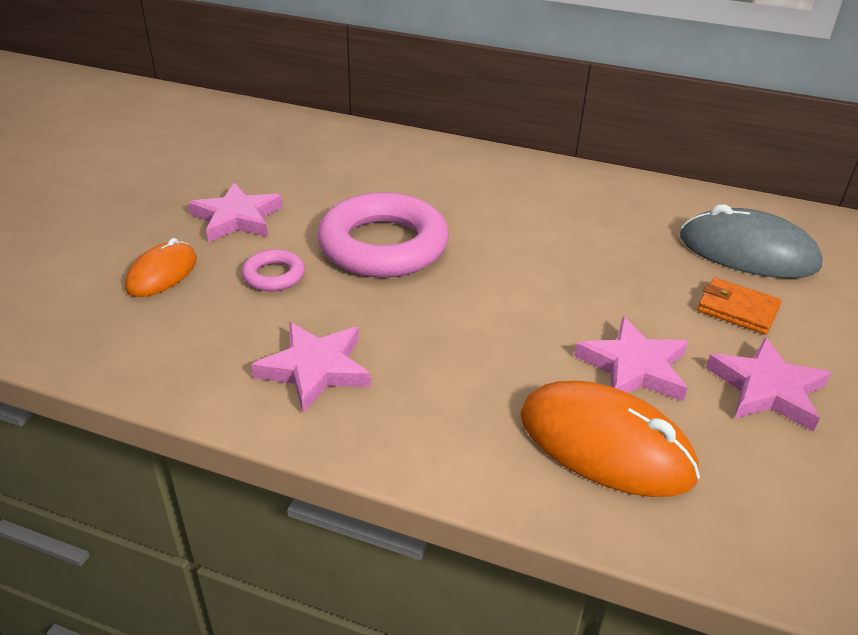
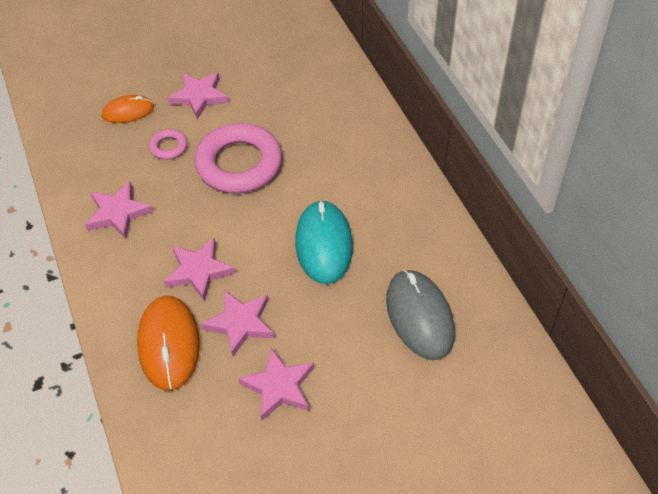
camera: 50 degrees right, 15 degrees up
(508, 356) = (198, 271): none -> pink star
(579, 255) = (323, 244): none -> turquoise mouse
(737, 309) = (345, 340): orange wallet -> none

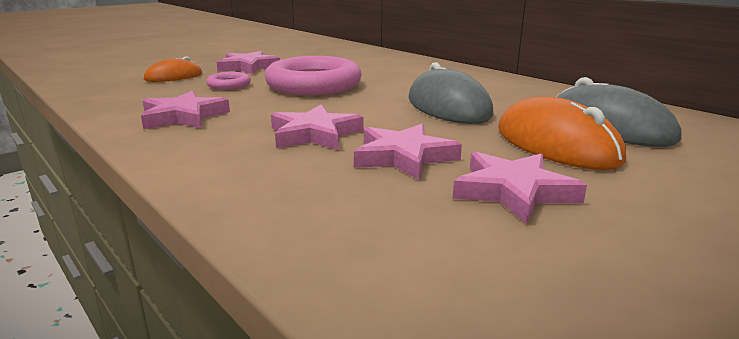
camera: 20 degrees left, 30 degrees down
(169, 344) = (312, 184): orange mouse -> orange mouse (556, 144)
(323, 244) = (448, 107): turquoise mouse -> grey mouse

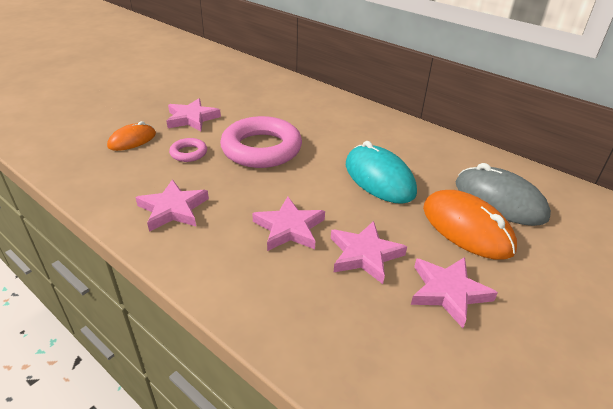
camera: 10 degrees left, 15 degrees up
(448, 107) = (379, 178): grey mouse -> turquoise mouse

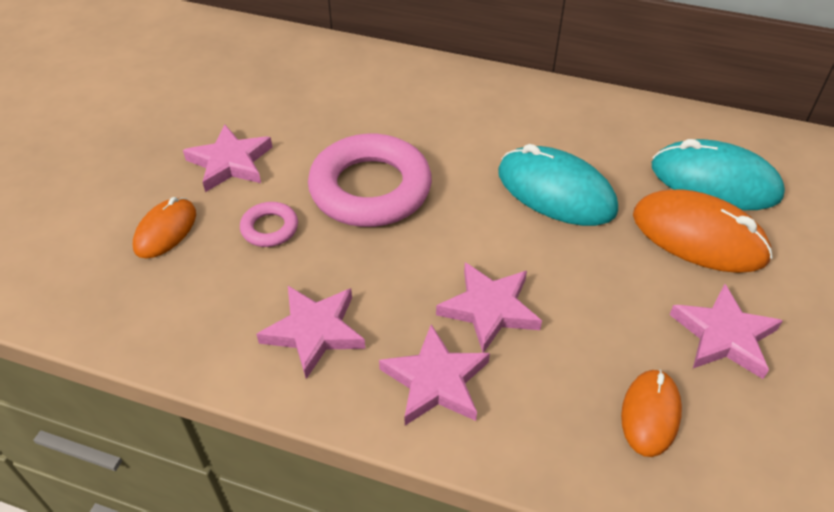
camera: 20 degrees left, 10 degrees up
(359, 322) = (650, 414): none -> orange mouse
(364, 255) = (603, 317): pink star -> pink star (435, 381)
(499, 200) = (714, 181): grey mouse -> turquoise mouse

